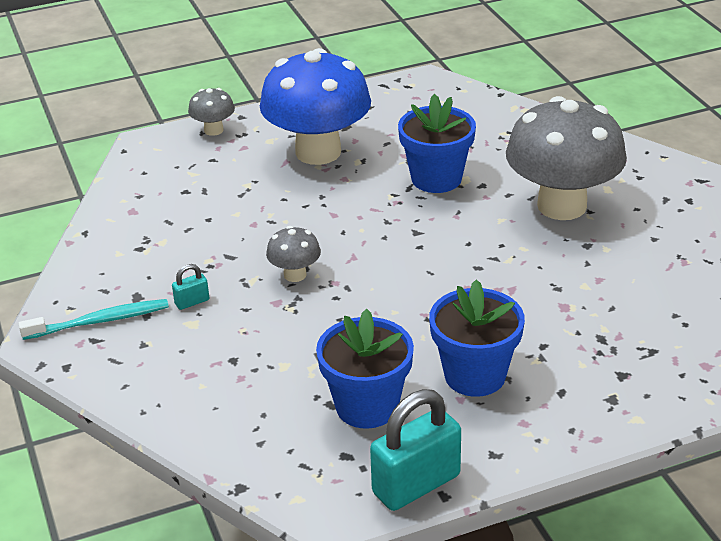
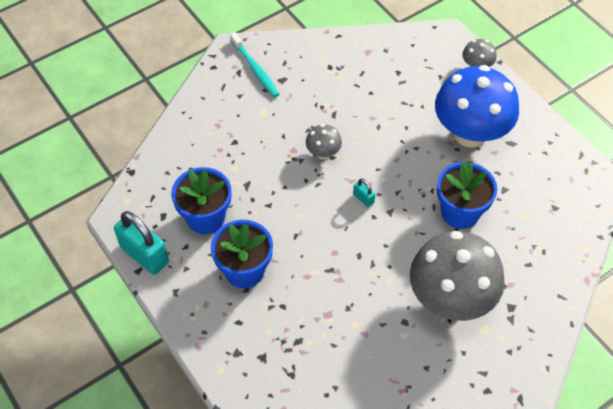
camera: 75 degrees right, 20 degrees up
(192, 302) = (283, 107): turquoise padlock -> turquoise padlock (363, 198)

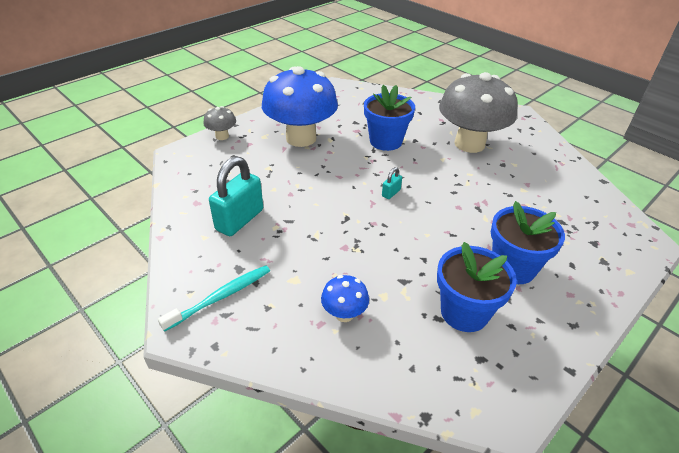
camera: 100 degrees left, 15 degrees down
(144, 255) = (546, 367): turquoise padlock -> turquoise padlock (239, 220)
(222, 140) = (344, 314): none -> blue mushroom
(323, 153) = (343, 224): grey mushroom -> none

